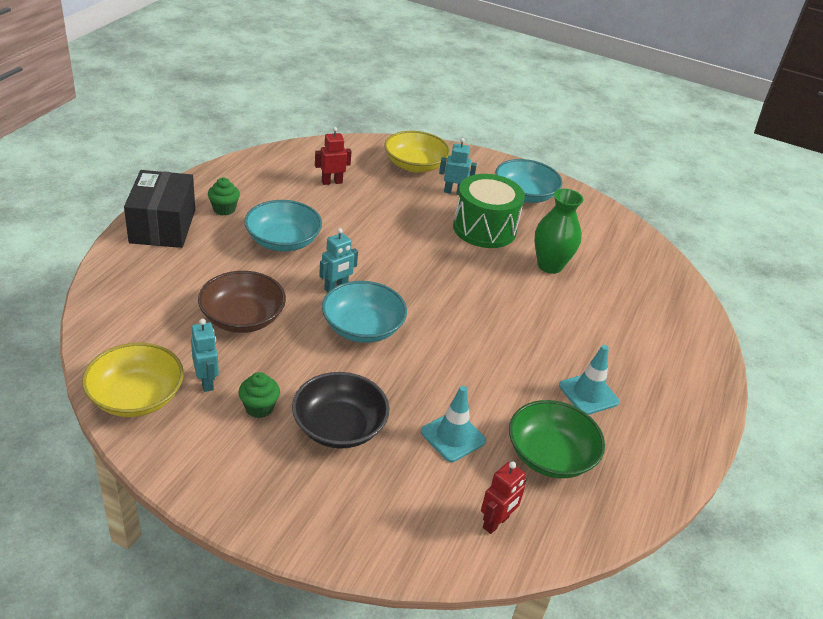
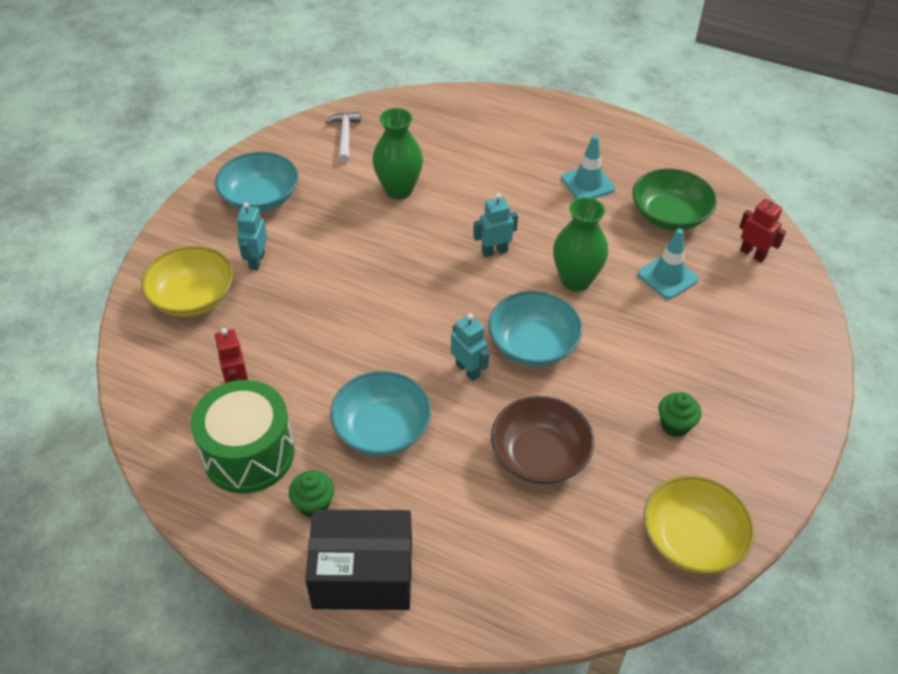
camera: 85 degrees left, 10 degrees up
(207, 381) = (651, 476): turquoise robot -> turquoise robot (494, 251)
(339, 427) = (681, 359): black bowl -> none
(443, 365) = (575, 280): none -> green vase
(484, 228) = (335, 237): green drum -> green drum (249, 454)
(615, 239) = (345, 136): none -> white hammer

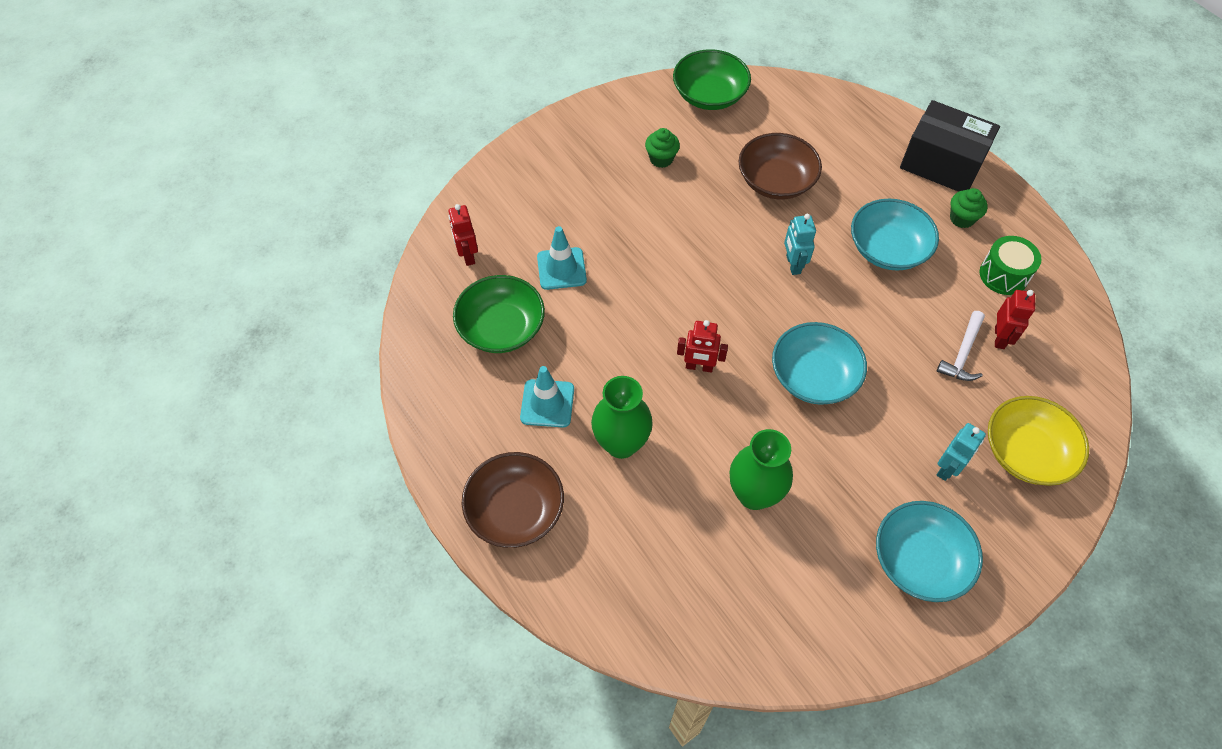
camera: 150 degrees left, 10 degrees up
(249, 454) = (1003, 275): green drum -> green drum, size x0.62
(345, 136) = (778, 619): white hammer -> white hammer (962, 354)
(494, 251) = (699, 367): turquoise robot -> red robot
(533, 344) = (724, 262): turquoise bowl -> turquoise bowl (814, 376)
(553, 123) = (515, 510): none -> brown bowl
(575, 280) = (645, 302): green vase -> green vase (621, 443)
(692, 539) = (709, 95): yellow bowl -> green bowl

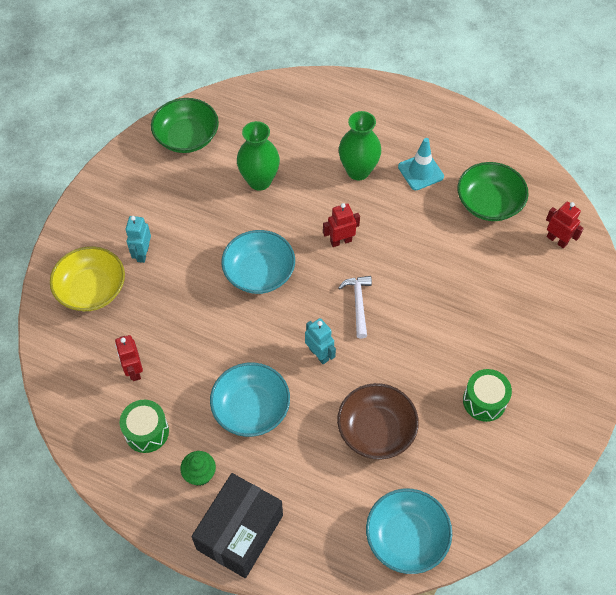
camera: 150 degrees right, 0 degrees up
(515, 510) = (392, 109): brown bowl -> none
(561, 269) = (484, 263): turquoise traffic cone -> none
(661, 159) = (484, 401): green cupcake -> green drum
(709, 95) = (492, 499): green bowl -> green bowl (187, 137)
(919, 560) = (142, 191): turquoise bowl -> turquoise bowl (406, 537)
(941, 163) = (240, 532): black box -> black box turned 60 degrees counterclockwise
(962, 354) = (158, 342): white hammer -> white hammer (358, 303)

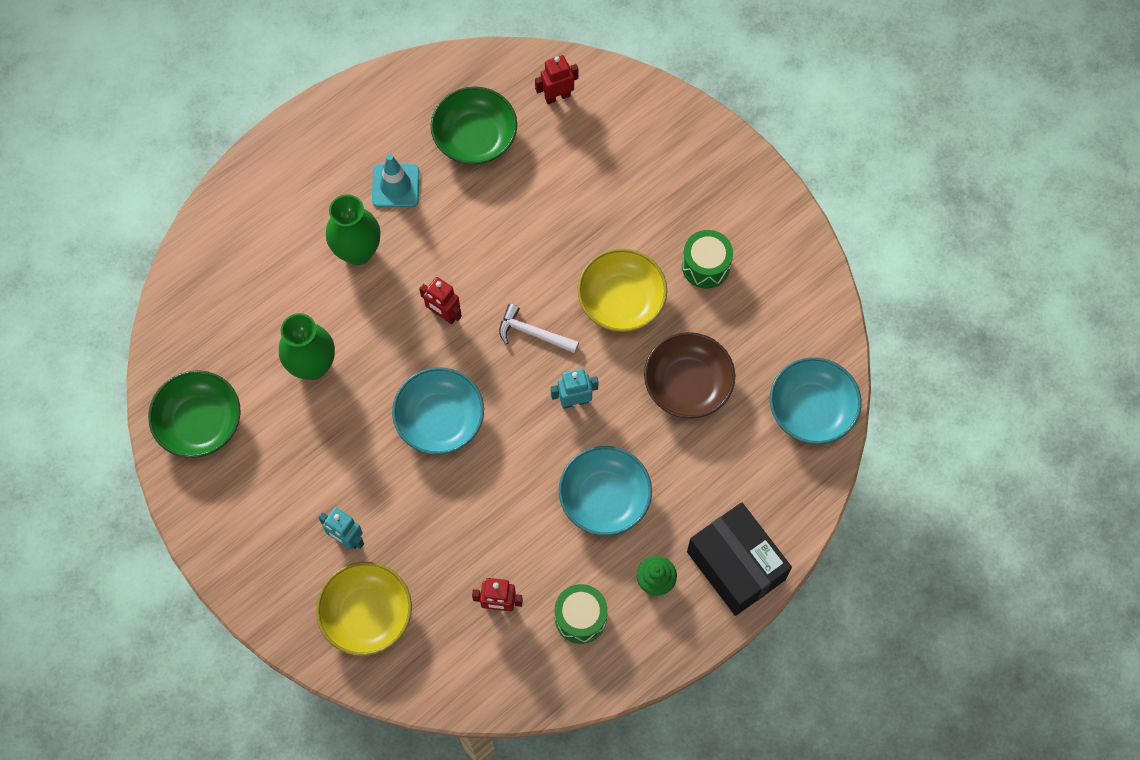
camera: 65 degrees left, 10 degrees up
(340, 241) = (443, 314): red robot -> red robot turned 60 degrees counterclockwise
(419, 352) = (621, 300): none -> yellow bowl

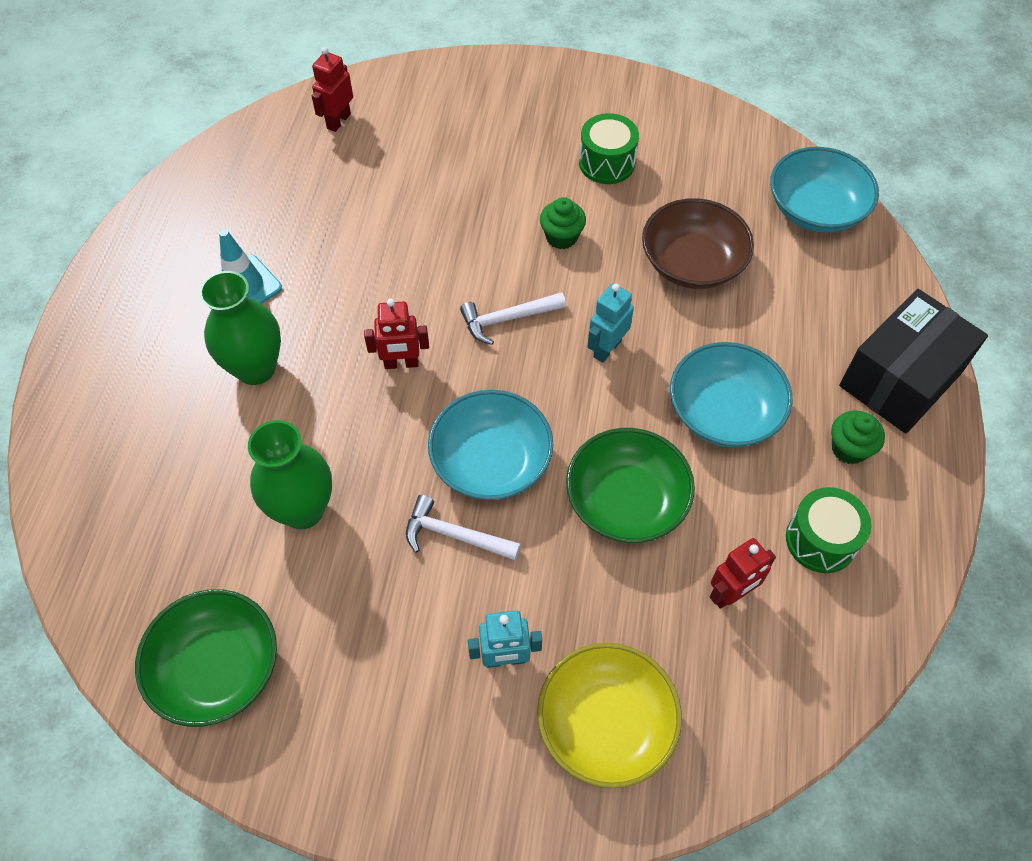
camera: 40 degrees left, 10 degrees down
(380, 447) = (454, 535): none -> white hammer
(475, 137) = (289, 198): green bowl -> green bowl (626, 500)
(621, 300) = (561, 237): yellow bowl -> green cupcake
(736, 565) = (900, 379): black box -> black box turned 60 degrees counterclockwise

